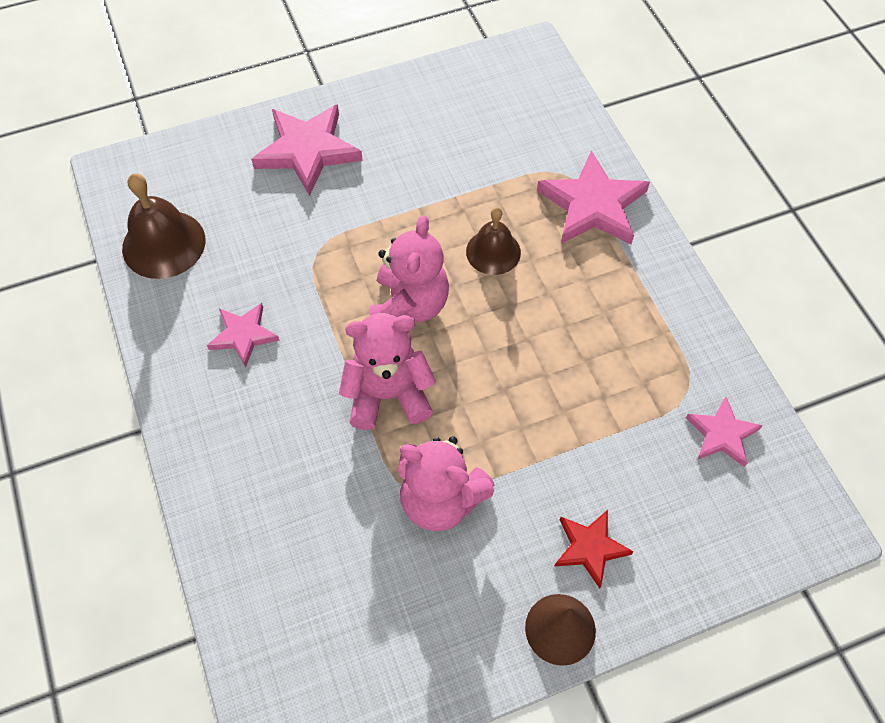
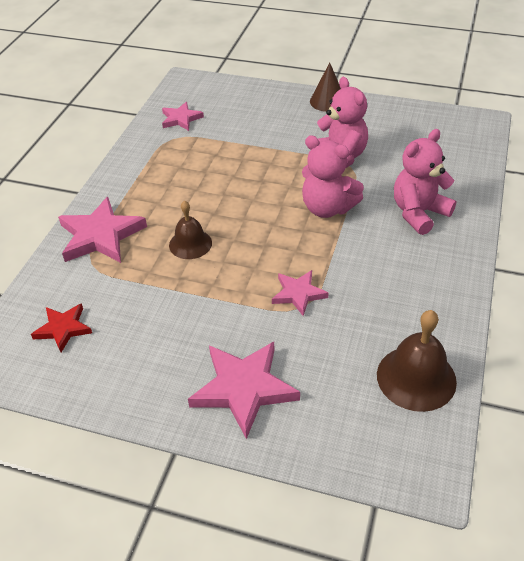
camera: 140 degrees left, 15 degrees down
(243, 335) = (394, 282): pink star -> pink star (298, 294)
(409, 306) = (272, 243): pink teddy bear -> pink teddy bear (418, 213)
(590, 548) = (287, 115): red star -> red star (63, 329)

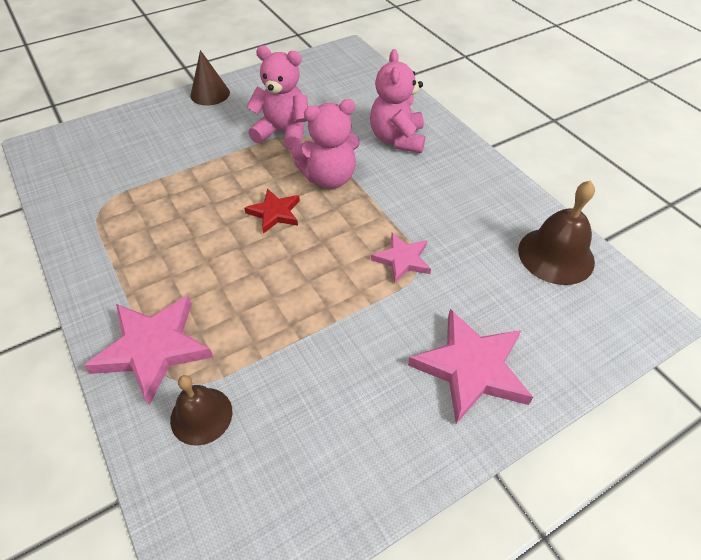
camera: 50 degrees left, 5 degrees up
(63, 329) = (245, 469): red star -> red star (275, 213)
(181, 119) = (84, 184): pink star -> none
(190, 244) = (257, 288): brown bell -> brown bell (201, 415)

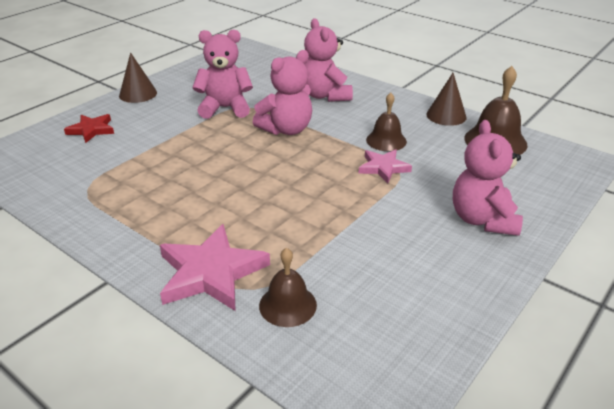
camera: 20 degrees left, 15 degrees down
(275, 213) = (255, 160): red star -> red star (91, 130)
(428, 221) = (386, 140): none -> brown bell
(471, 368) = (482, 220): pink star -> pink teddy bear
(518, 201) = (446, 115): none -> brown cone

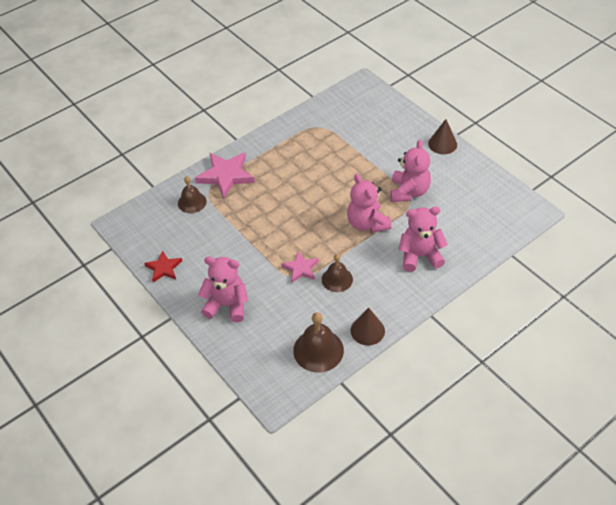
camera: 105 degrees right, 15 degrees up
(91, 130) = (389, 123): red star -> red star (164, 268)

